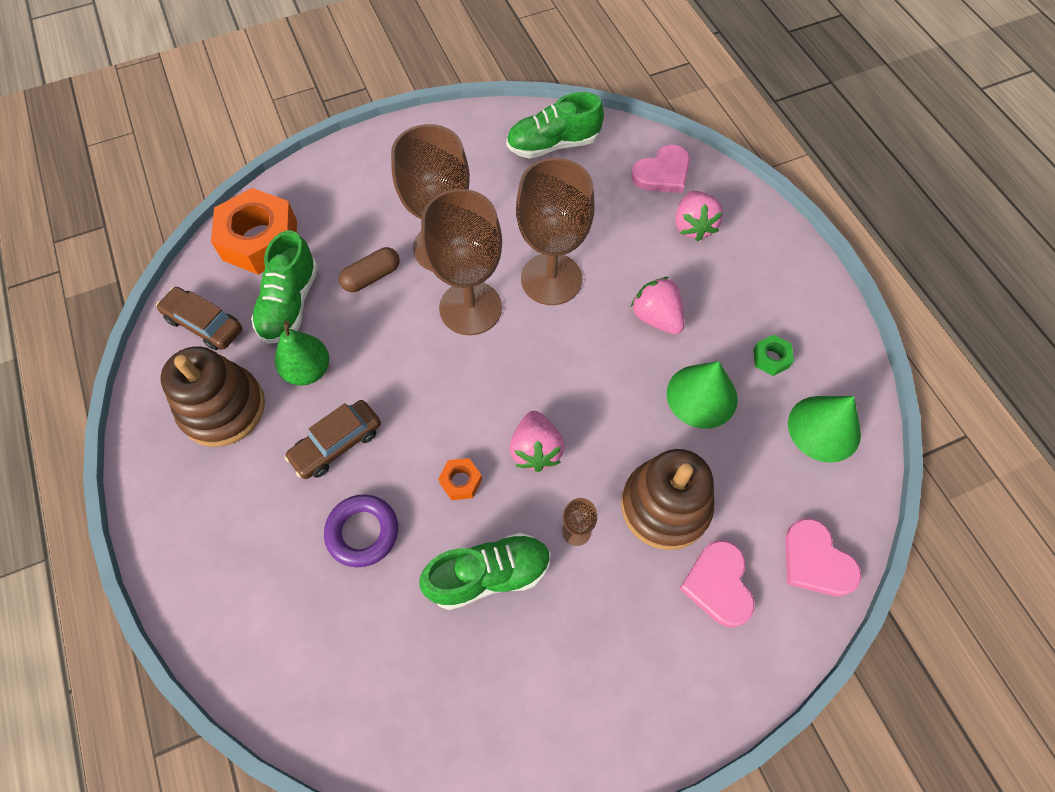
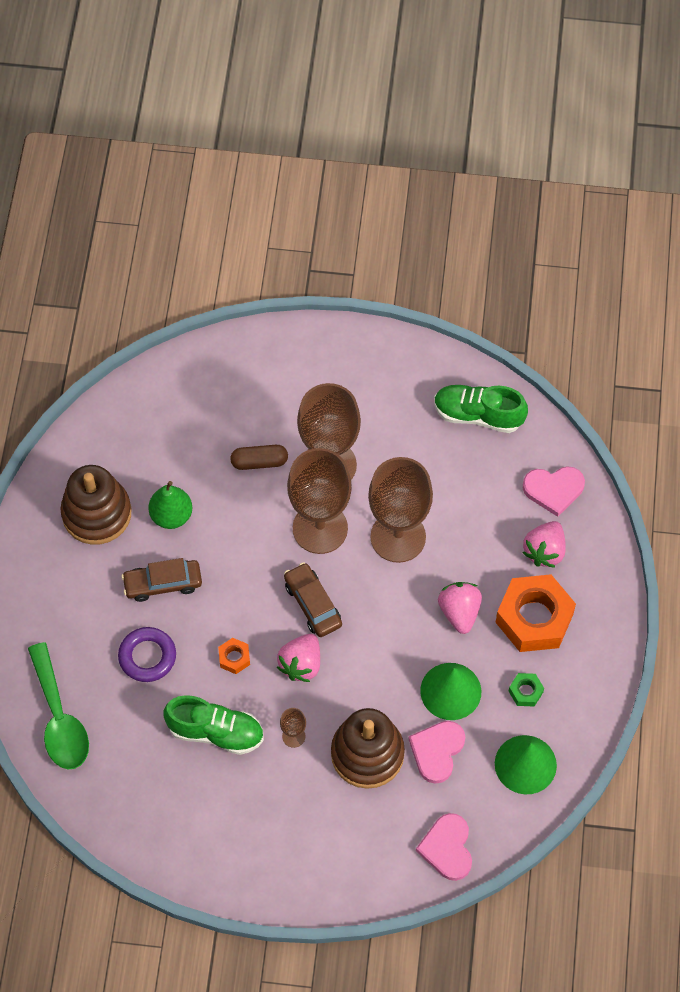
camera: 30 degrees right, 0 degrees up
(204, 324) = (114, 437): brown car -> brown car (313, 604)
(260, 240) = (190, 384): orange nut -> orange nut (534, 618)
(290, 304) = (185, 453): green shoe -> none
(294, 664) = (59, 718): none -> green spoon
(718, 584) = (368, 825): pink heart -> pink heart (437, 751)

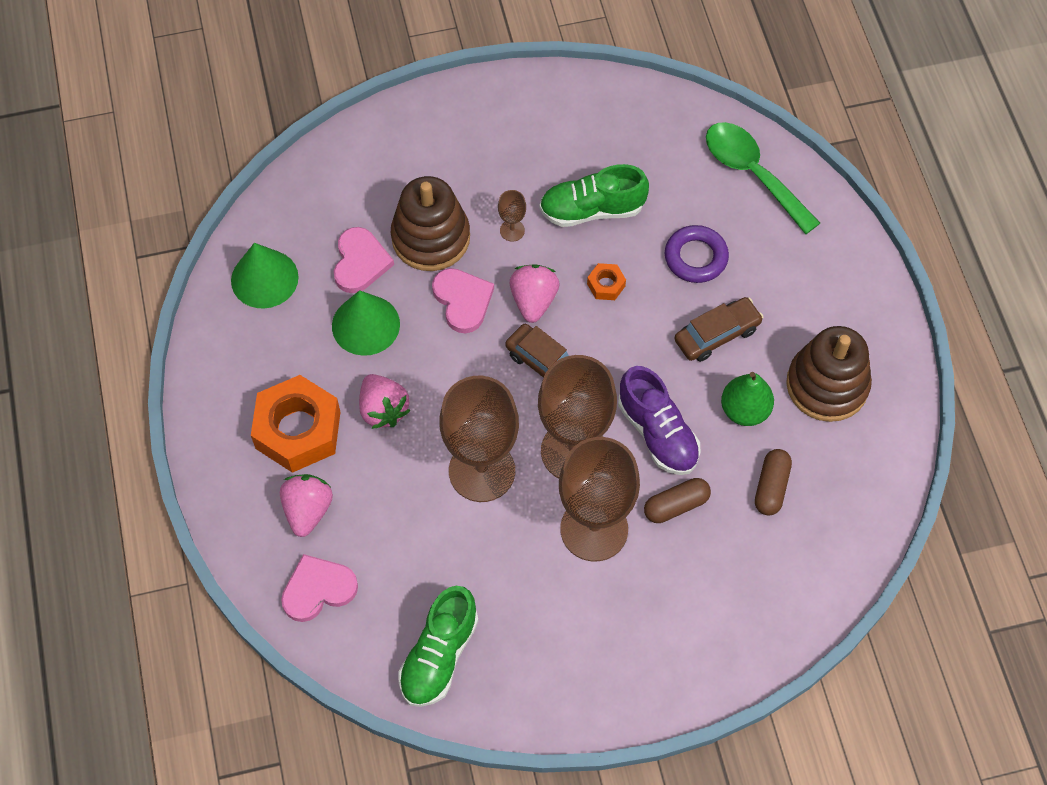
camera: 160 degrees right, 0 degrees up
(181, 451) = (771, 487): none -> brown capsule
(248, 520) = (657, 433): none -> purple shoe
(447, 848) = (320, 179): pink heart -> pink heart (462, 301)
(478, 415) = (439, 655): green shoe -> green shoe turned 120 degrees clockwise
(525, 692) = (285, 349): green nut -> none

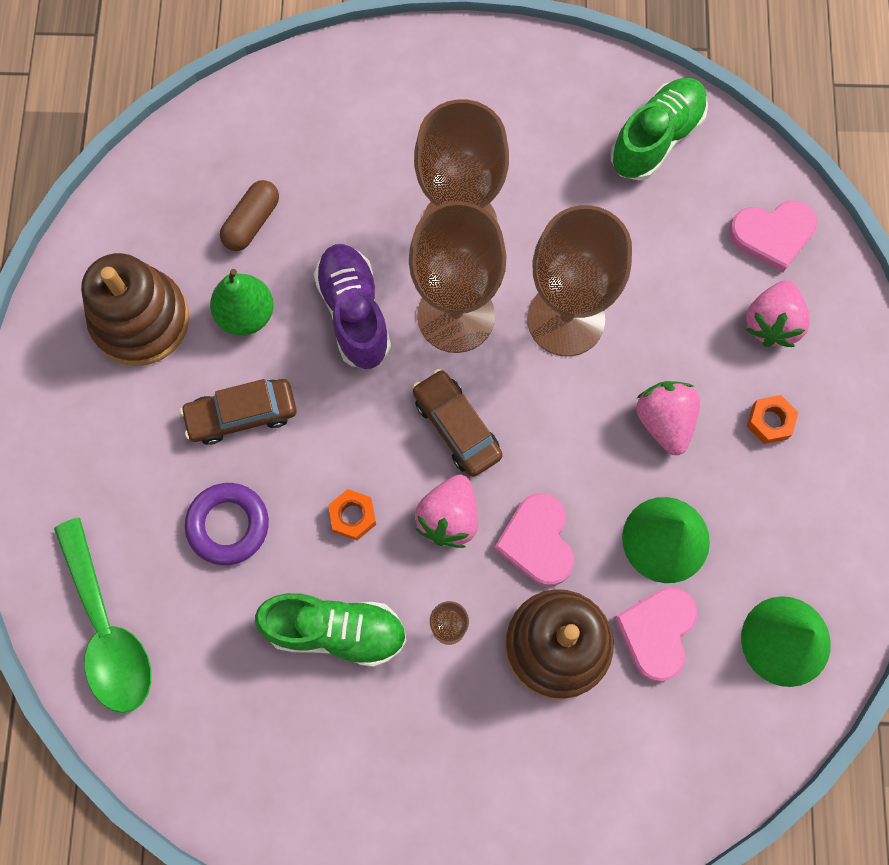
camera: 165 degrees left, 10 degrees up
(298, 430) = (769, 422): orange nut -> orange nut, size x0.44
(676, 505) = (362, 228): brown capsule -> none

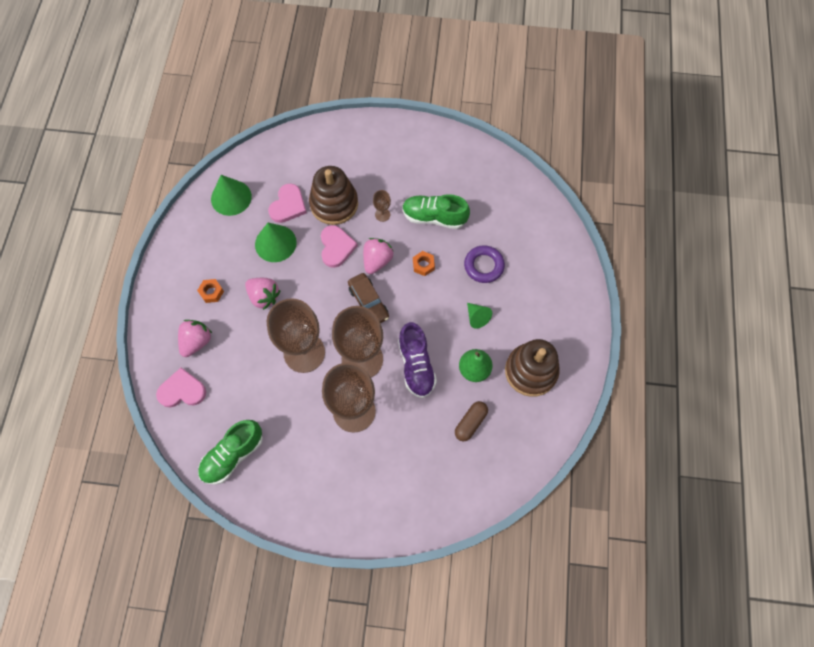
camera: 175 degrees left, 5 degrees down
(107, 629) = (539, 226): green spoon -> none
(242, 415) = (477, 317): brown car -> green cone
(664, 421) = (264, 297): pink strawberry -> pink strawberry turned 45 degrees counterclockwise

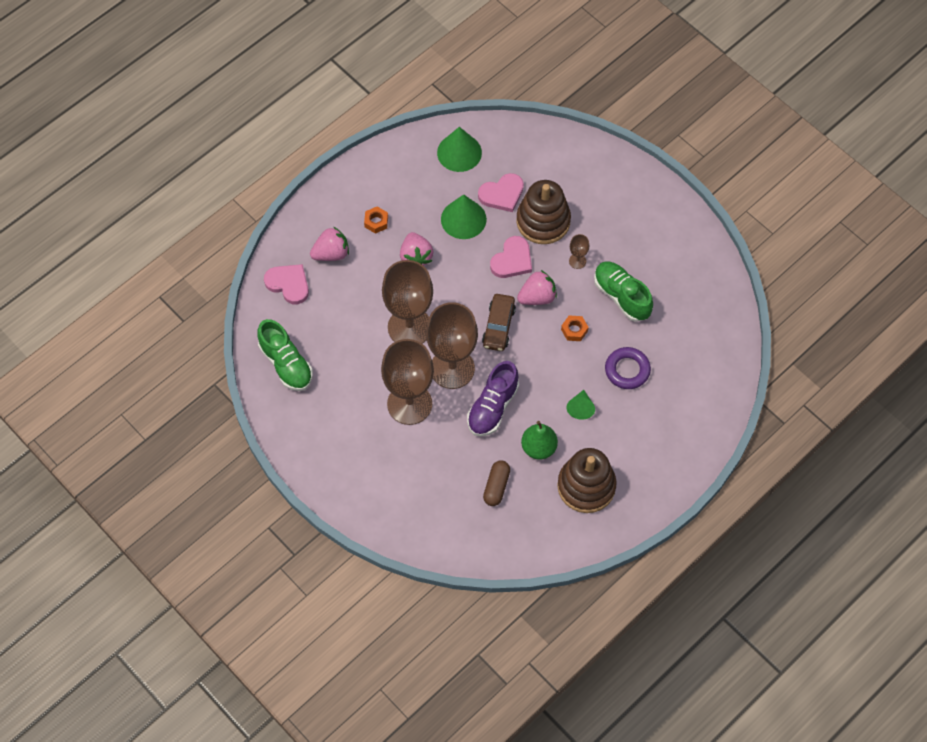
camera: 40 degrees right, 5 degrees down
(233, 455) = (286, 364): green shoe -> green shoe turned 120 degrees counterclockwise
(470, 423) = (496, 486): brown capsule -> brown capsule turned 60 degrees counterclockwise

